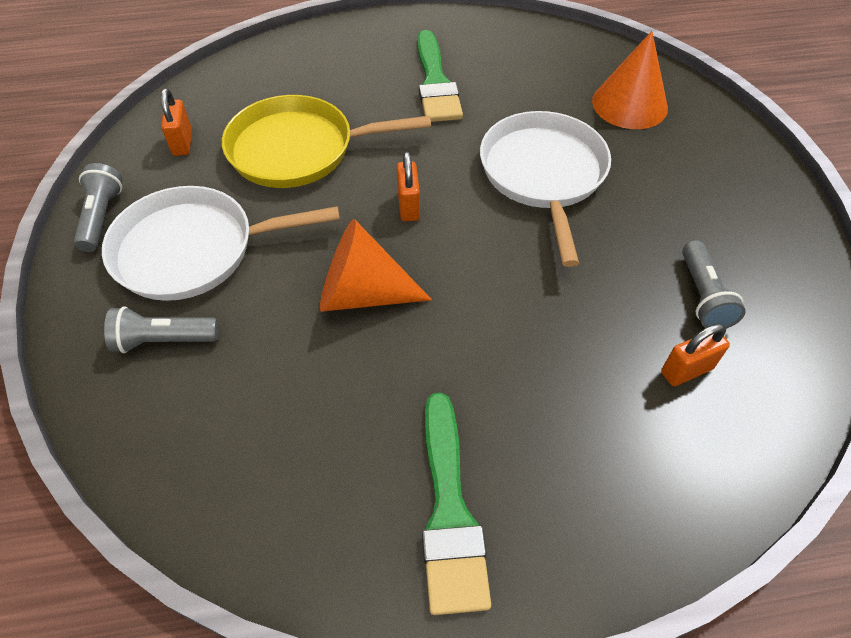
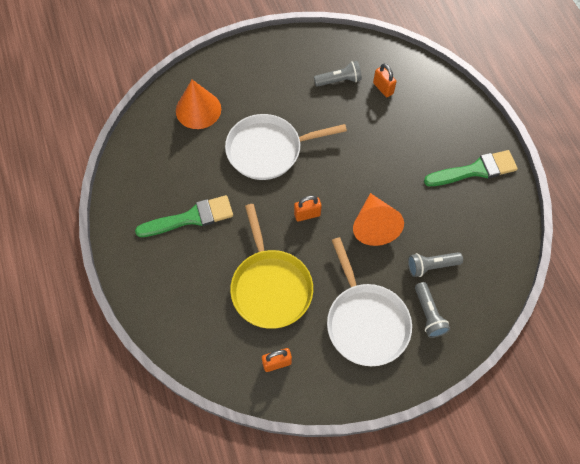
camera: 100 degrees left, 10 degrees up
(102, 217) = (353, 387): grey flashlight -> grey flashlight (431, 266)

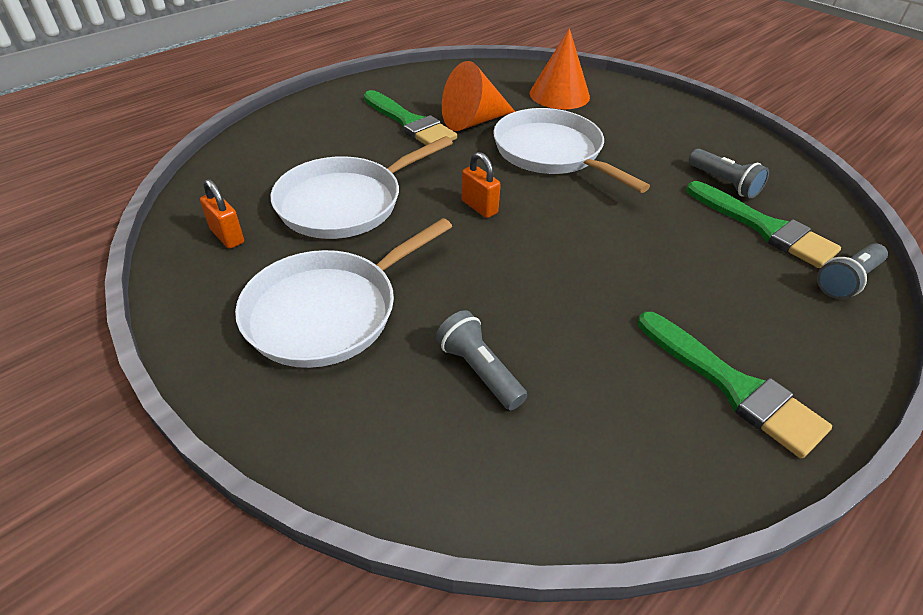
camera: 65 degrees right, 20 degrees down
(270, 287) = (345, 203): yellow pan -> white pan
(374, 225) = (510, 278): orange cone -> orange cone (473, 121)
(383, 88) = (763, 227): orange padlock -> green brush
(428, 314) = (378, 392): grey flashlight -> grey flashlight (847, 280)

